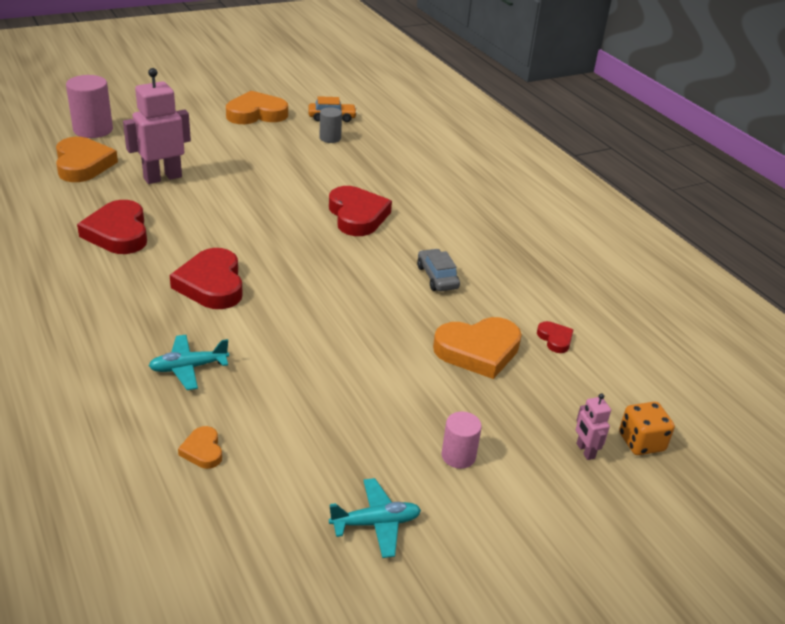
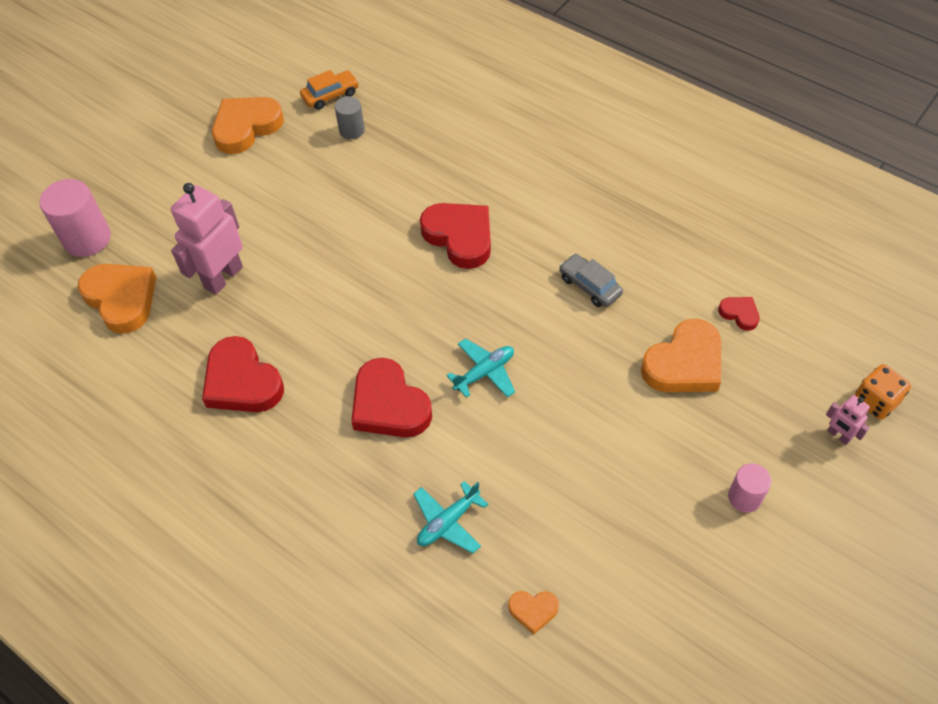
camera: 20 degrees left, 20 degrees up
(203, 450) = (533, 610): orange heart -> orange heart turned 45 degrees counterclockwise
(376, 523) = (726, 607): turquoise plane -> turquoise plane (484, 372)

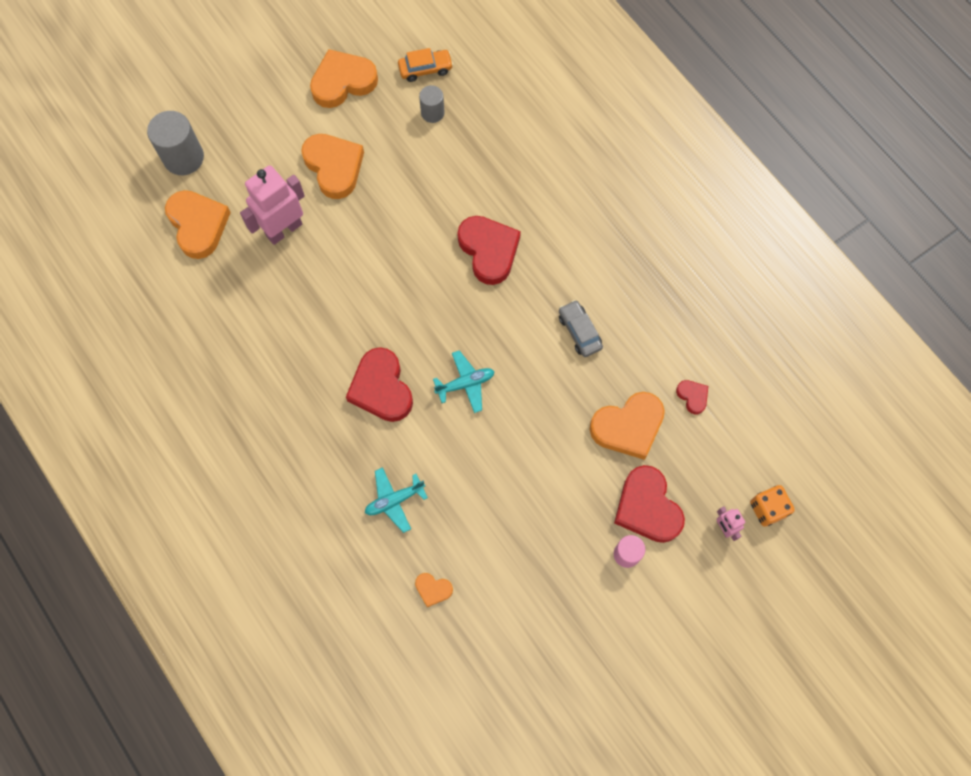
camera: 15 degrees right, 15 degrees up
(87, 239) = (183, 158): pink cylinder -> grey cylinder
(242, 381) = (273, 331): red heart -> red heart (647, 507)
(261, 204) = (334, 167): none -> orange heart

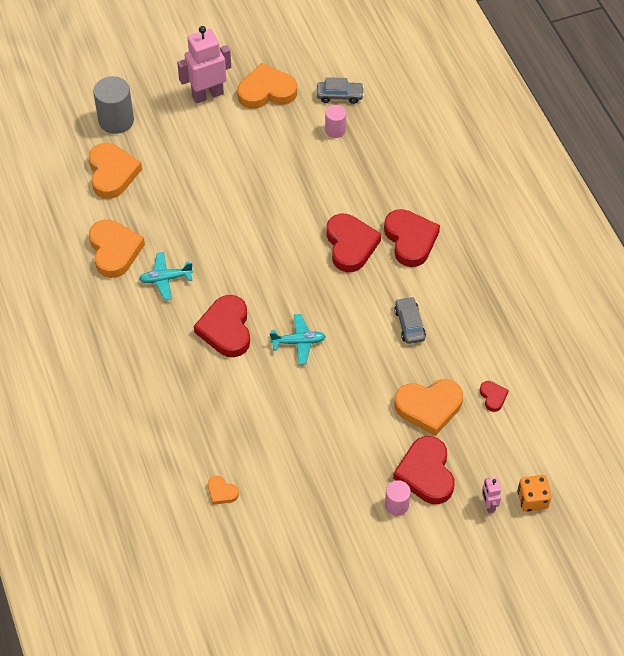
camera: 15 degrees right, 15 degrees down
(284, 229) = (182, 192): pink robot -> pink robot (207, 95)
(334, 167) = (239, 154): orange heart -> orange heart (114, 250)
(394, 500) = (210, 417): turquoise plane -> turquoise plane (165, 279)
(425, 69) = (339, 96): orange car -> grey car
(432, 113) = (335, 130): grey cylinder -> pink cylinder
(552, 228) = (410, 240): none -> red heart

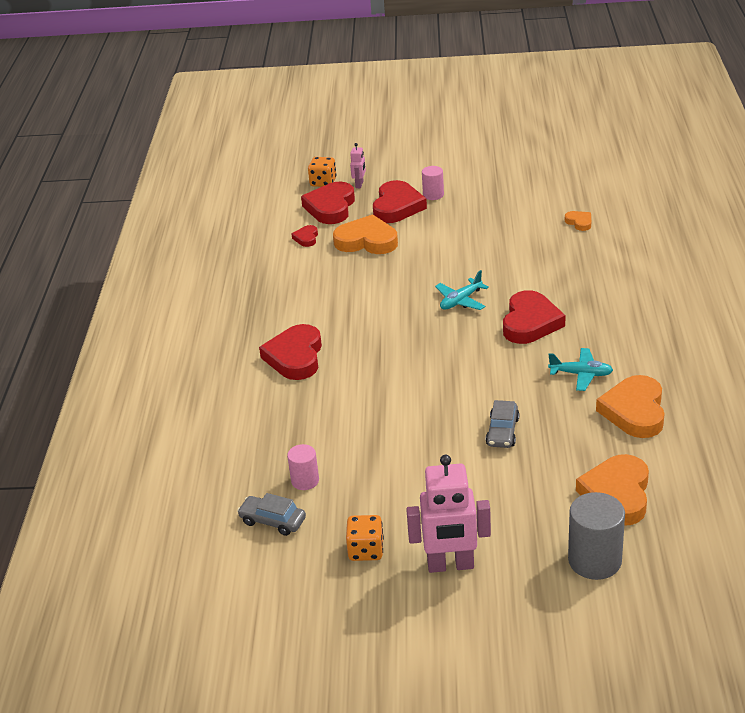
camera: 155 degrees left, 20 degrees down
(266, 91) = (366, 550): orange heart -> orange dice
(298, 342) = (461, 301): turquoise plane -> turquoise plane turned 60 degrees counterclockwise
(350, 245) = (361, 365): red heart -> red heart (331, 207)
(409, 324) = (344, 294): grey car -> grey car (502, 431)

